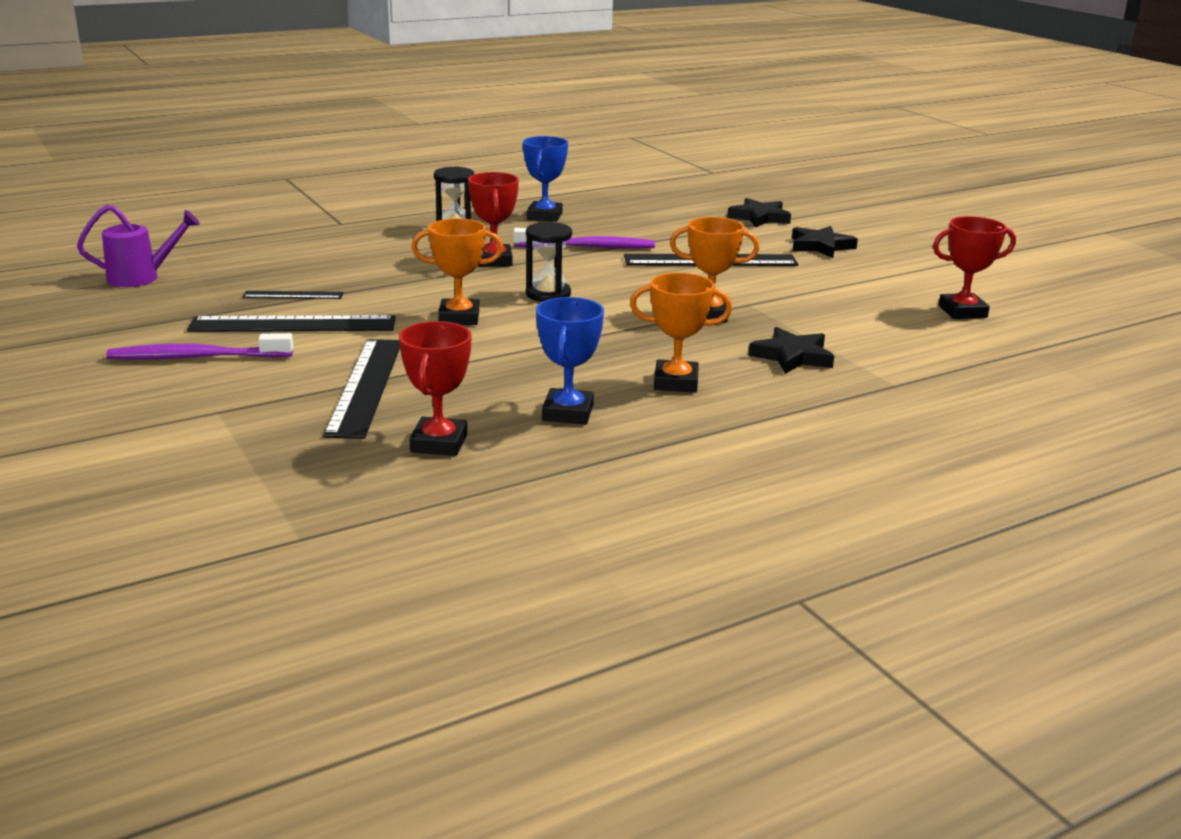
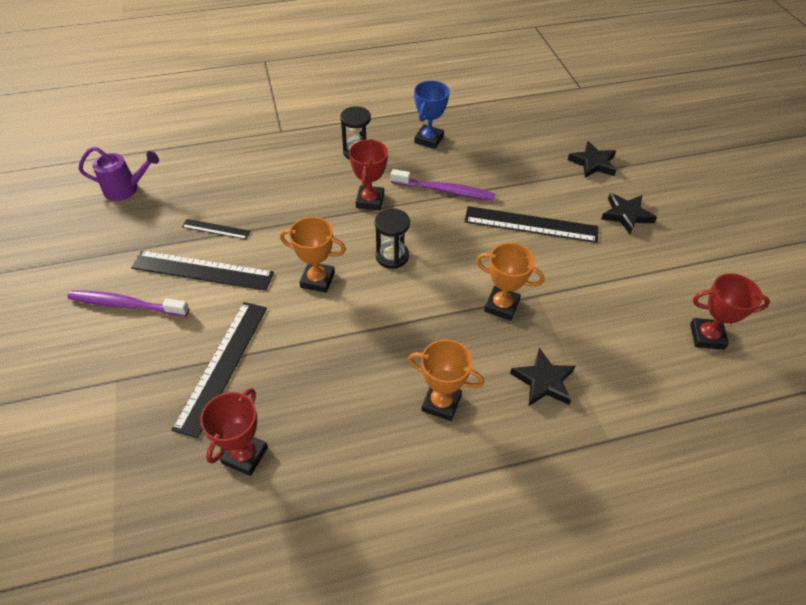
camera: 15 degrees right, 25 degrees up
(568, 413) = (348, 431): blue trophy -> none

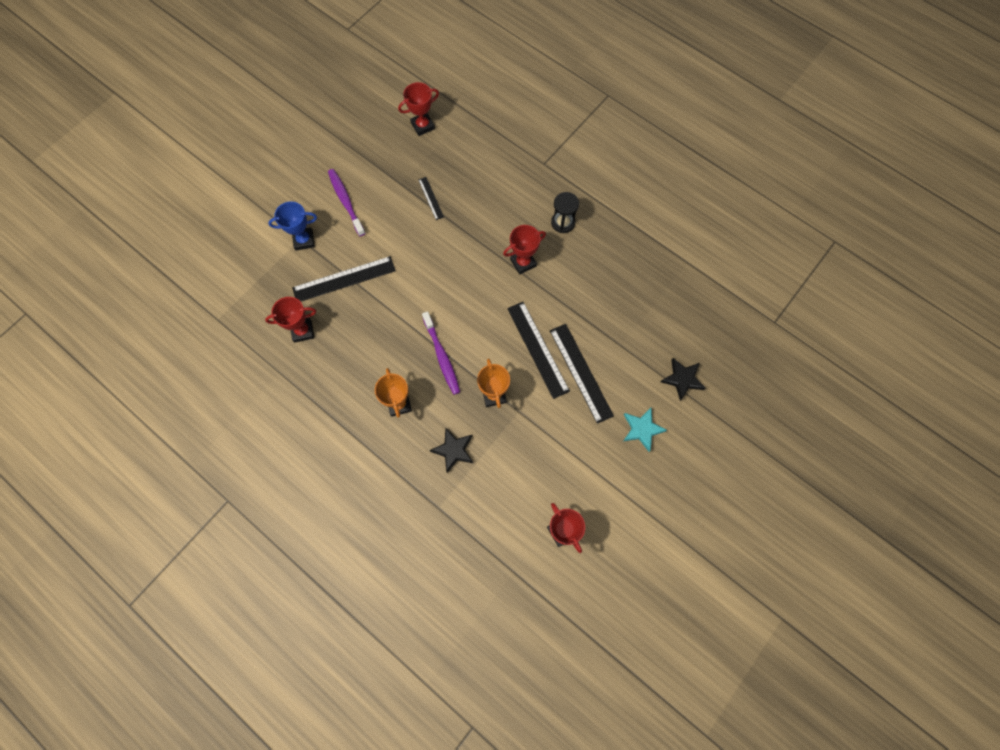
camera: 55 degrees right, 20 degrees up
(126, 189) = (422, 126): purple watering can -> red trophy
(202, 270) = (396, 217): black ruler -> black ruler (537, 349)
(317, 280) = (435, 281): orange trophy -> none
(392, 256) = (485, 308): black hourglass -> none
(429, 139) = (614, 257): blue trophy -> blue trophy (304, 240)
(445, 190) = (570, 300): purple toothbrush -> purple toothbrush (442, 356)
(626, 215) = (642, 429): black star -> turquoise star

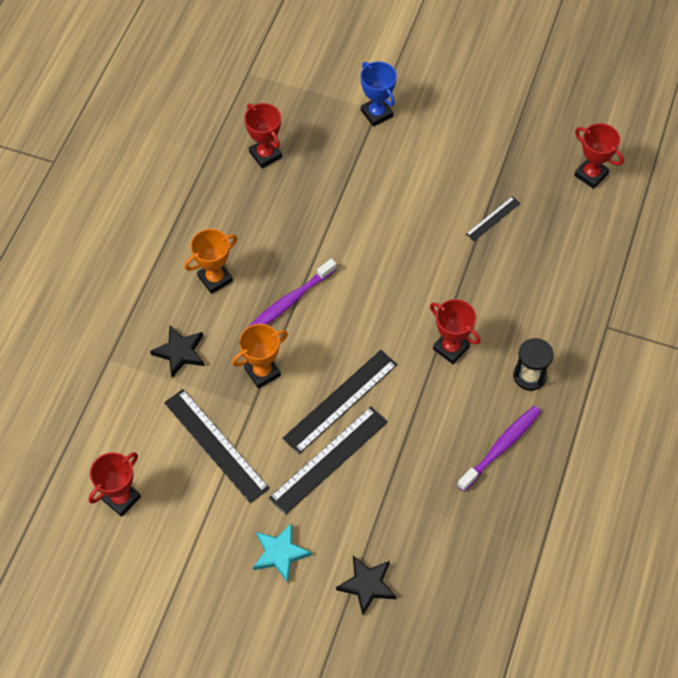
camera: 70 degrees right, 10 degrees down
(344, 279) = (345, 170): black ruler -> black ruler (215, 445)
(346, 202) = (446, 135): purple toothbrush -> purple toothbrush (501, 447)

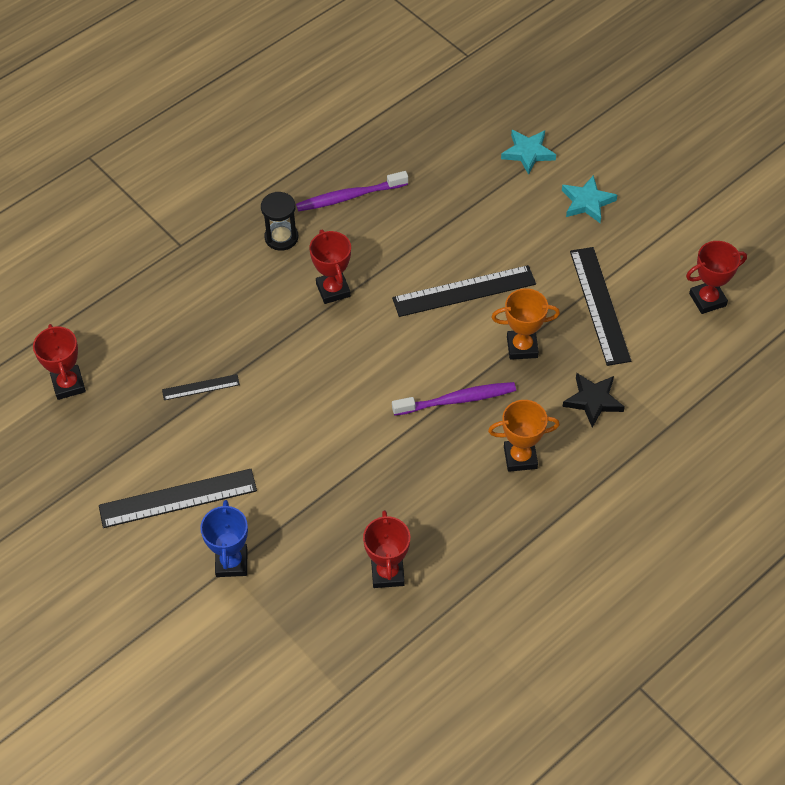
camera: 150 degrees left, 5 degrees down
(329, 460) = (504, 250): black ruler -> black ruler (178, 498)
(367, 585) = (528, 153): black star -> turquoise star

